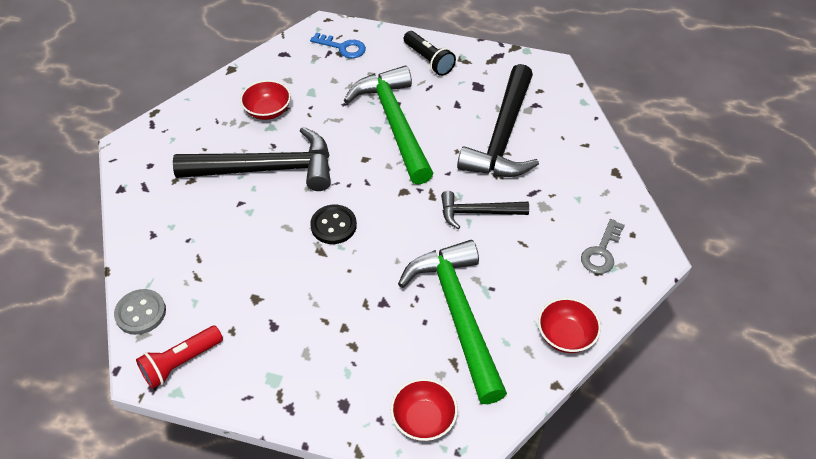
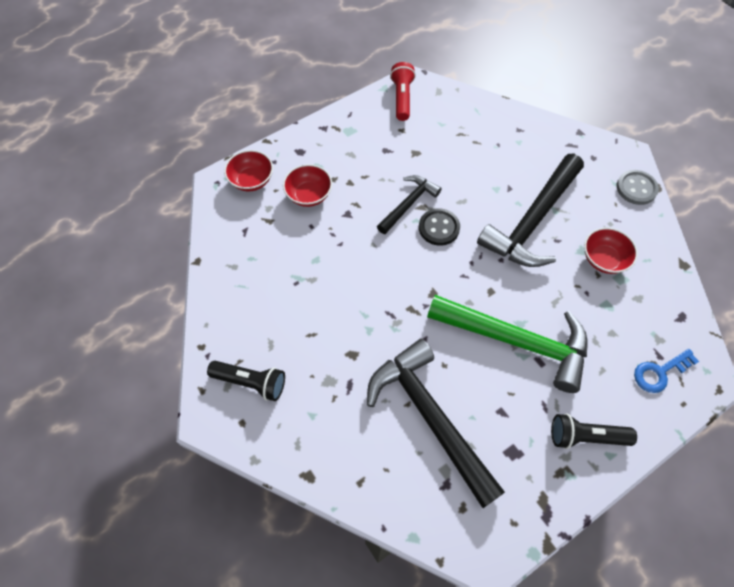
camera: 130 degrees right, 10 degrees up
(140, 313) = (456, 97): grey button -> grey button (636, 188)
(458, 315) = (297, 247): green hammer -> none
(478, 213) = (366, 327): black hammer -> black hammer (408, 204)
(565, 336) = (219, 296): red bowl -> red bowl (309, 195)
(601, 252) = (251, 382): grey key -> black flashlight

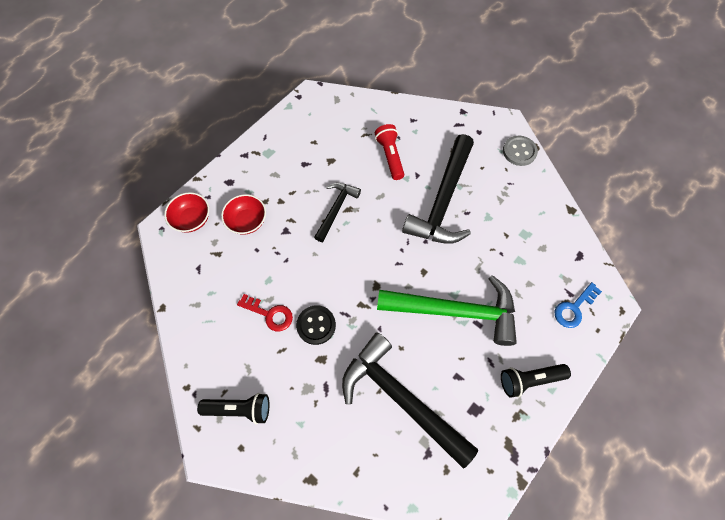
camera: 15 degrees left, 5 degrees up
(308, 294) = (270, 314): none -> red key
(402, 98) = (306, 112): red flashlight -> red flashlight (390, 156)
(439, 228) = (367, 225): black button -> black button (316, 325)
(604, 259) = (508, 221): red bowl -> none

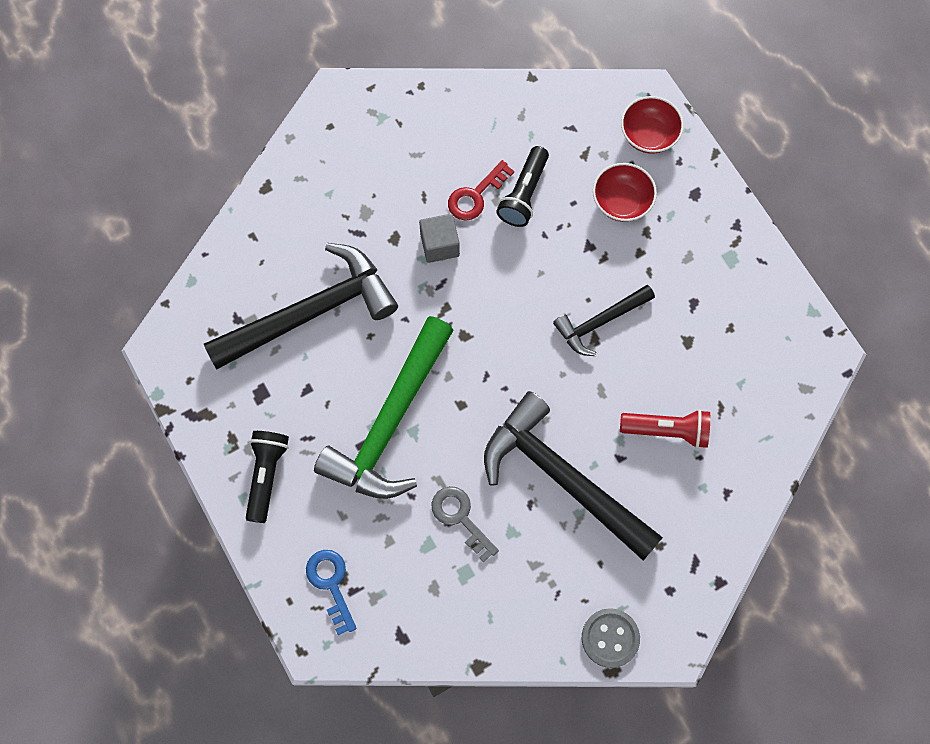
camera: 110 degrees right, 5 degrees up
(239, 408) = (373, 134): black flashlight -> black flashlight (524, 194)
(316, 325) = (439, 245): black button -> grey cube
(336, 209) = (600, 322): black hammer -> black hammer turned 105 degrees clockwise
(494, 247) = (460, 518): none -> grey key

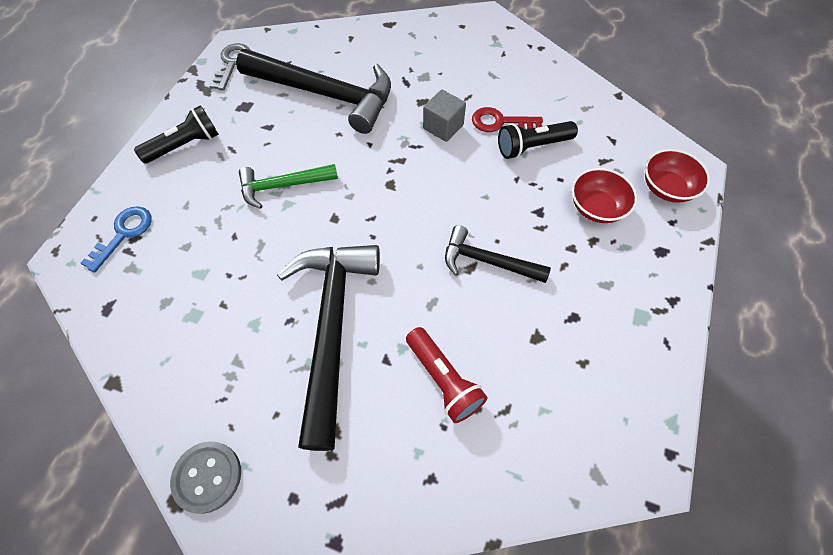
camera: 50 degrees right, 10 degrees down
(390, 422) = (283, 186): green hammer -> green hammer, size x0.54
(460, 518) = (239, 280): grey key -> grey key (232, 63)

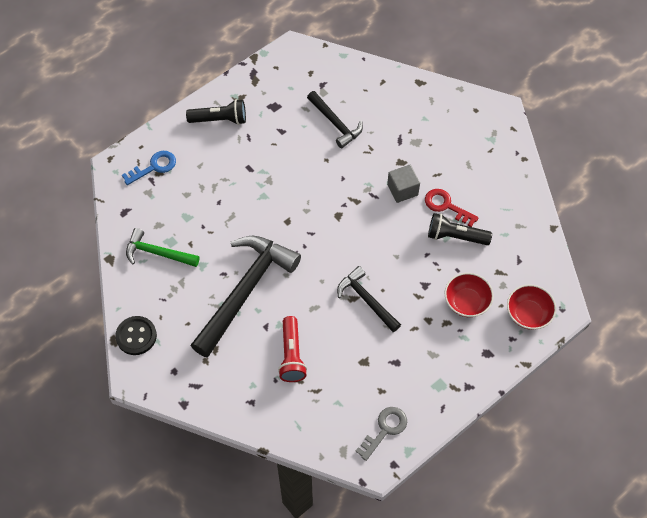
camera: 30 degrees right, 0 degrees up
(207, 477) = (136, 336): grey button -> black button
(232, 63) = (284, 65): grey key -> grey key (385, 429)
(283, 186) = (267, 181): green hammer -> green hammer (158, 253)
(325, 94) = (335, 123): black hammer -> black hammer, size x0.54

